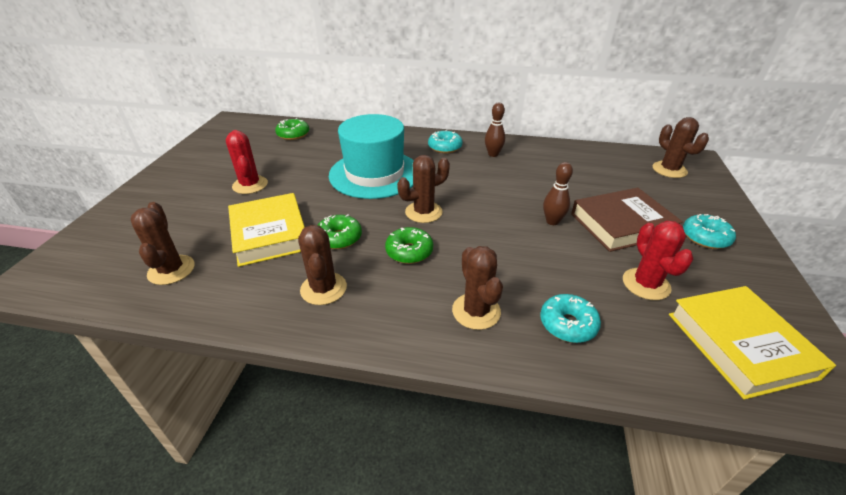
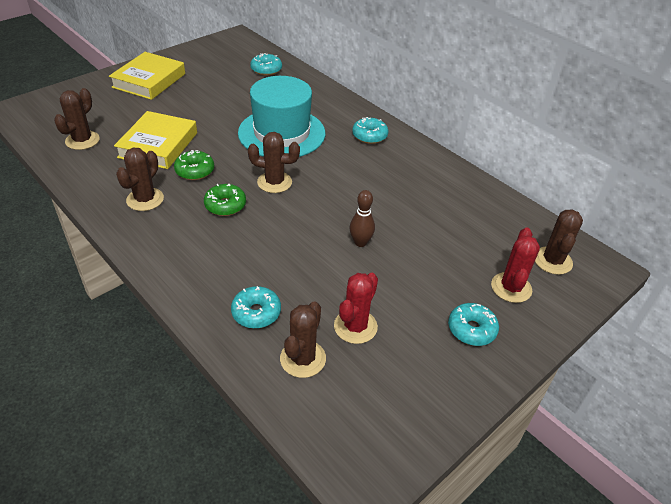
camera: 35 degrees right, 5 degrees up
(250, 185) = (188, 101): red cactus -> red cactus (511, 288)
(293, 134) = (266, 70): green donut -> turquoise donut
(476, 311) = (212, 268): brown cactus -> brown cactus (303, 359)
(493, 154) = (402, 162): brown bowling pin -> none
(621, 224) = (415, 277): brown book -> none
(739, 345) = (353, 404): yellow book -> yellow book (149, 80)

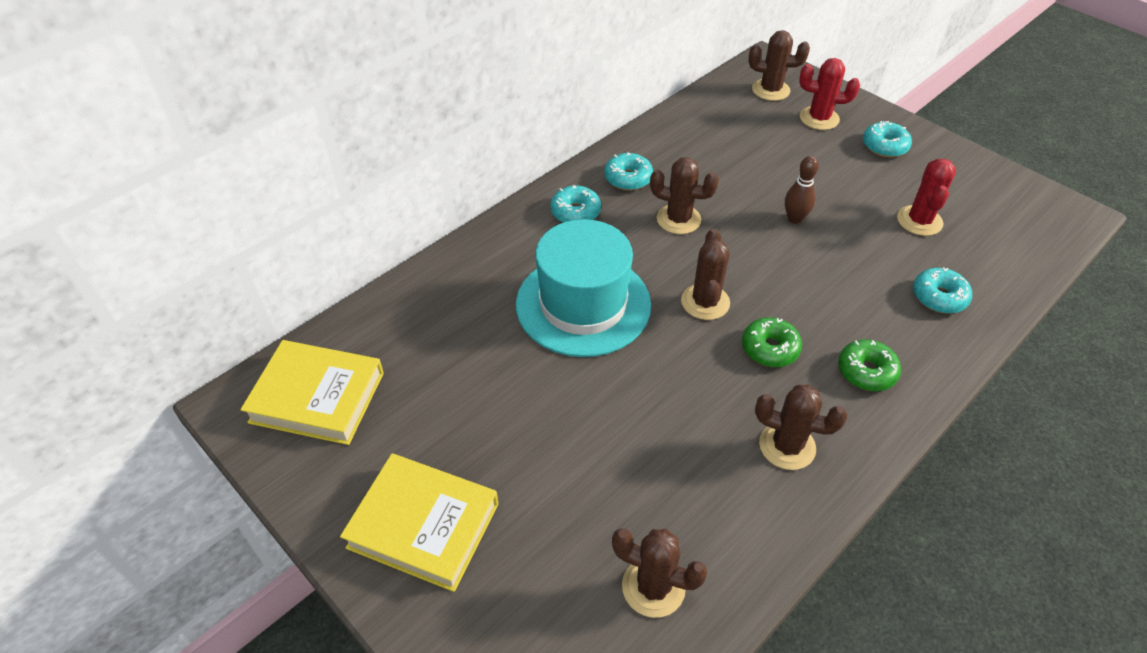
camera: 90 degrees left, 5 degrees up
(158, 145) = (644, 460): yellow book -> yellow book (317, 397)
(195, 171) = (702, 396): green donut -> green donut (866, 371)
(266, 70) = (382, 342): turquoise donut -> turquoise donut (628, 178)
(303, 359) = (979, 256): brown cactus -> brown cactus (678, 219)
(355, 326) = (919, 221): red cactus -> red cactus turned 75 degrees clockwise

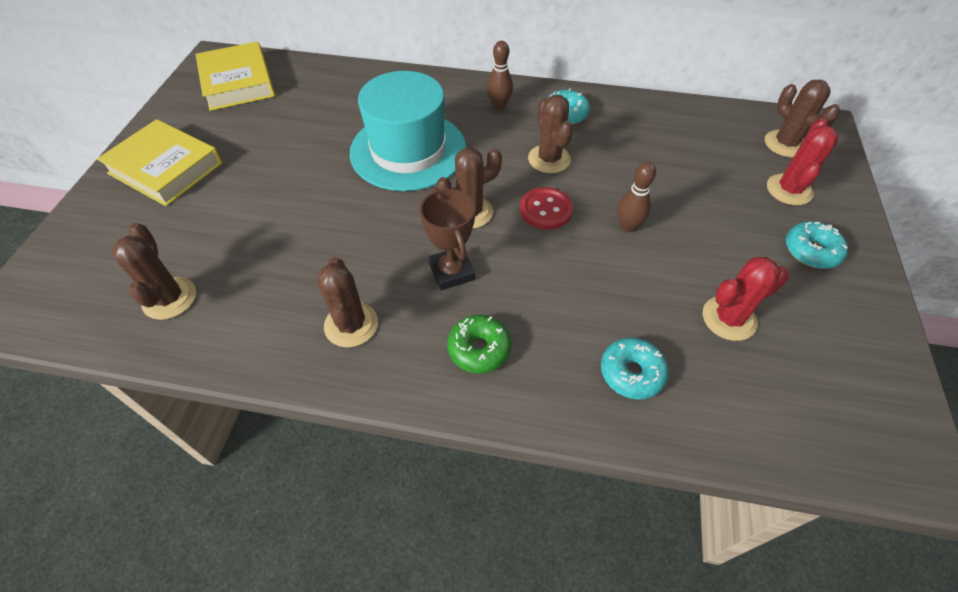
camera: 55 degrees right, 5 degrees up
(423, 525) = (165, 168): yellow book -> yellow book turned 45 degrees counterclockwise
(575, 212) = (499, 106): turquoise donut -> brown bowling pin
(740, 254) = (546, 210): none -> red button
(770, 348) = (451, 272): green donut -> brown trophy
(819, 118) = (789, 190): red cactus -> red cactus turned 45 degrees clockwise

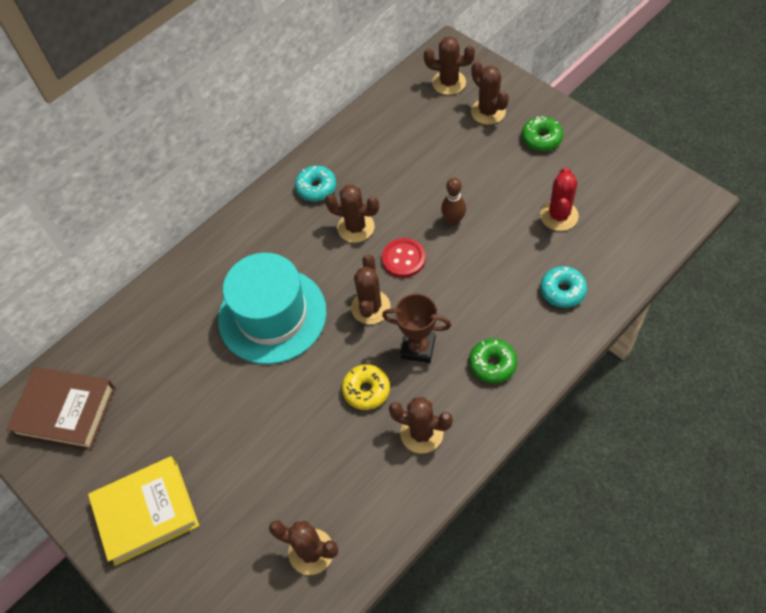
camera: 50 degrees left, 5 degrees up
(238, 82) = (65, 411): yellow book -> brown book
(373, 254) = (366, 390): none -> yellow donut
(499, 106) = (270, 225): brown bowling pin -> none
(789, 190) = (488, 112): red cactus -> brown cactus
(811, 251) = (541, 138): turquoise donut -> green donut

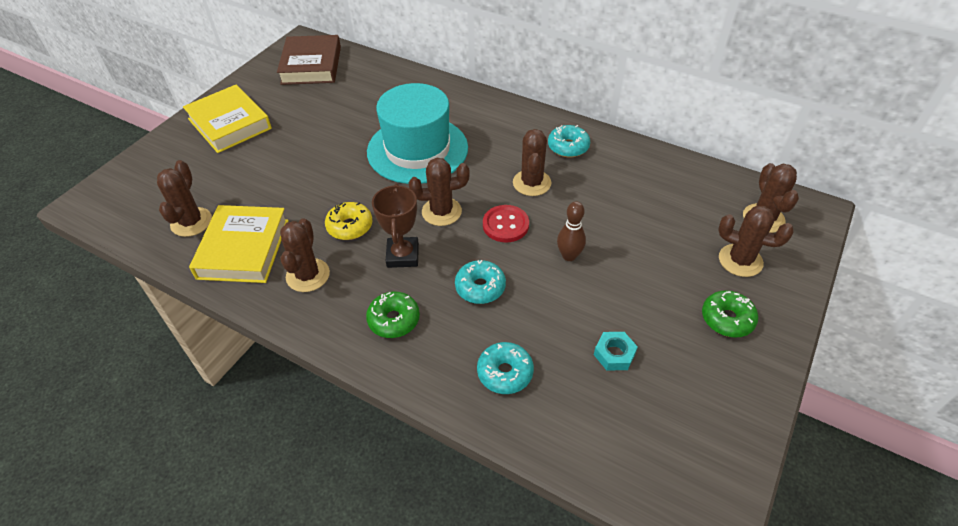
camera: 70 degrees right, 10 degrees down
(368, 494) = (243, 249): none -> yellow book
(472, 292) = (480, 287): none -> turquoise donut
(488, 112) = (740, 260): brown cactus -> brown cactus turned 75 degrees clockwise
(559, 216) = (614, 354): red cactus -> turquoise nut

